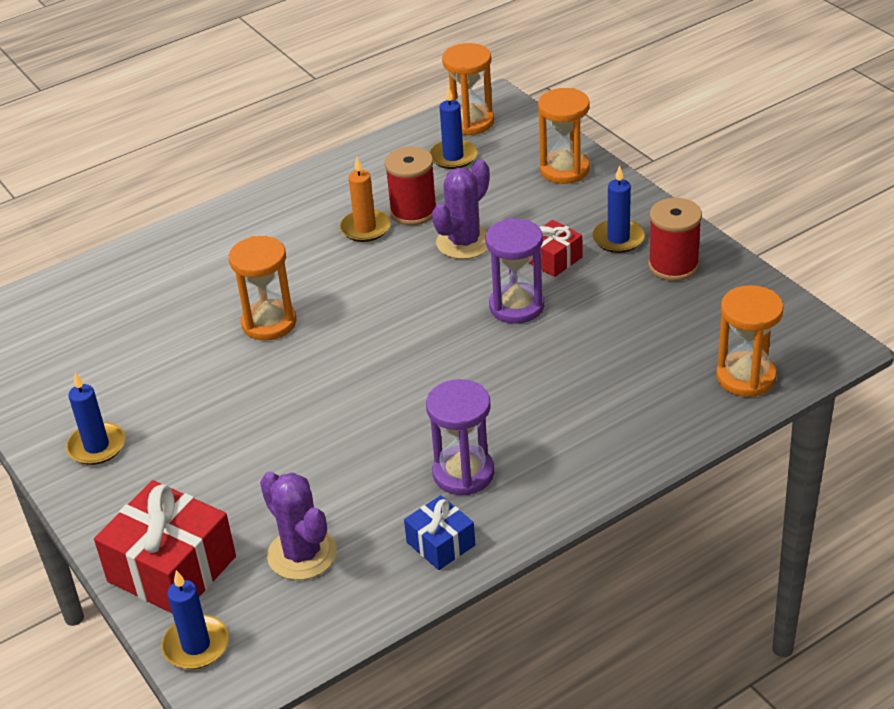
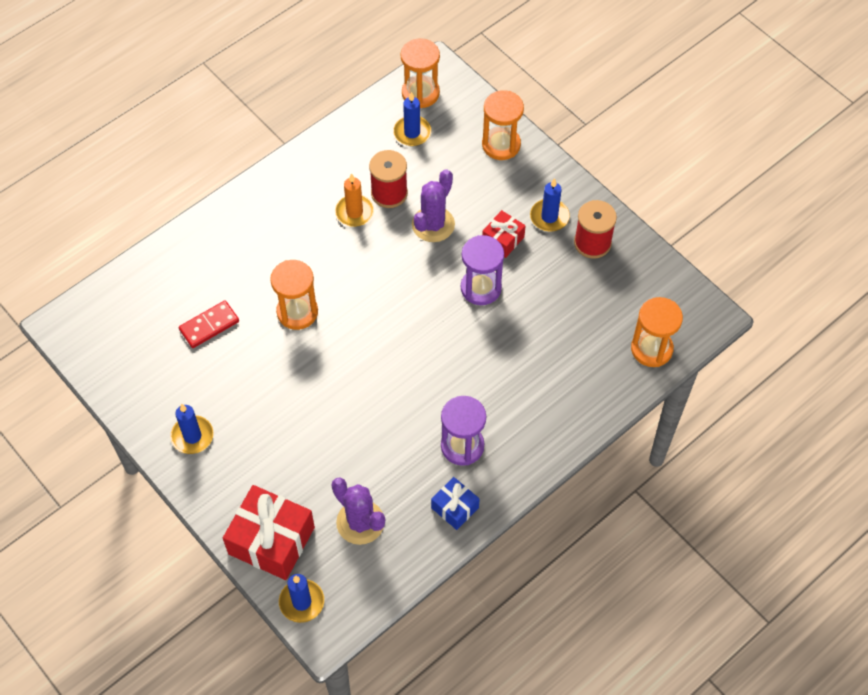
camera: 10 degrees left, 20 degrees up
(152, 333) = (209, 326): none -> red domino

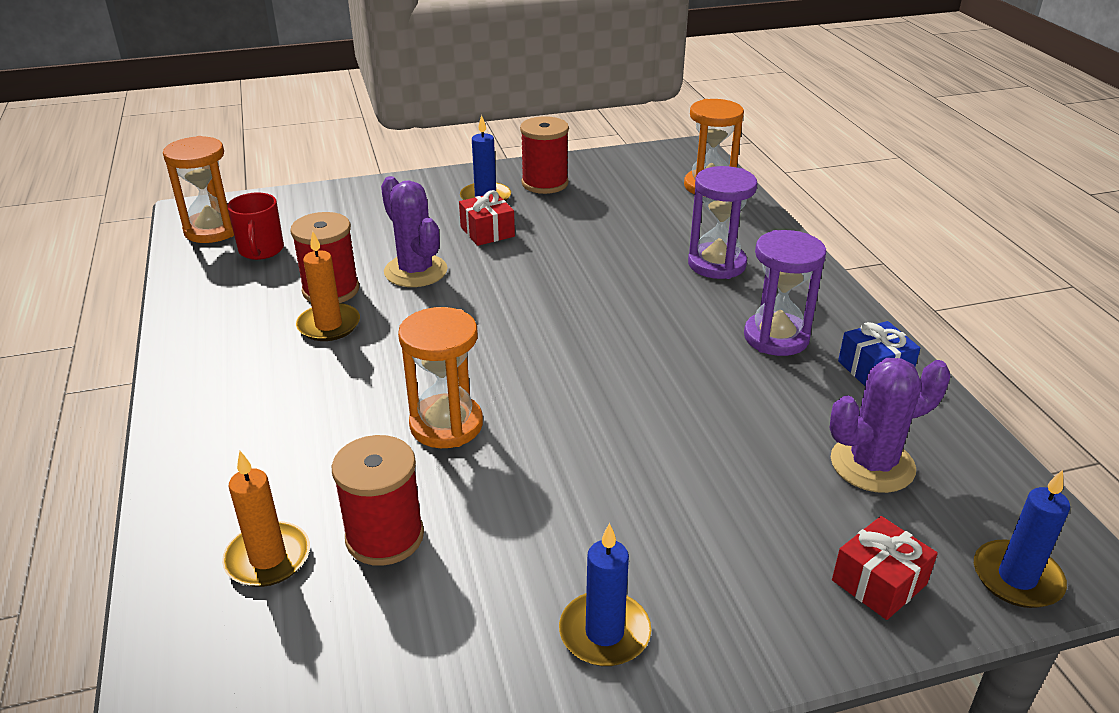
camera: 65 degrees left, 25 degrees down
(177, 288) = (268, 558): none -> orange candle
(209, 326) = (385, 537): red domino -> red spool
(271, 540) = (879, 582): red gift -> red gift, size x0.54
(412, 132) = (261, 250): blue candle -> red mug
(481, 288) = (543, 263): purple hourglass -> purple hourglass (716, 264)
(501, 145) = (354, 200): orange hourglass -> none

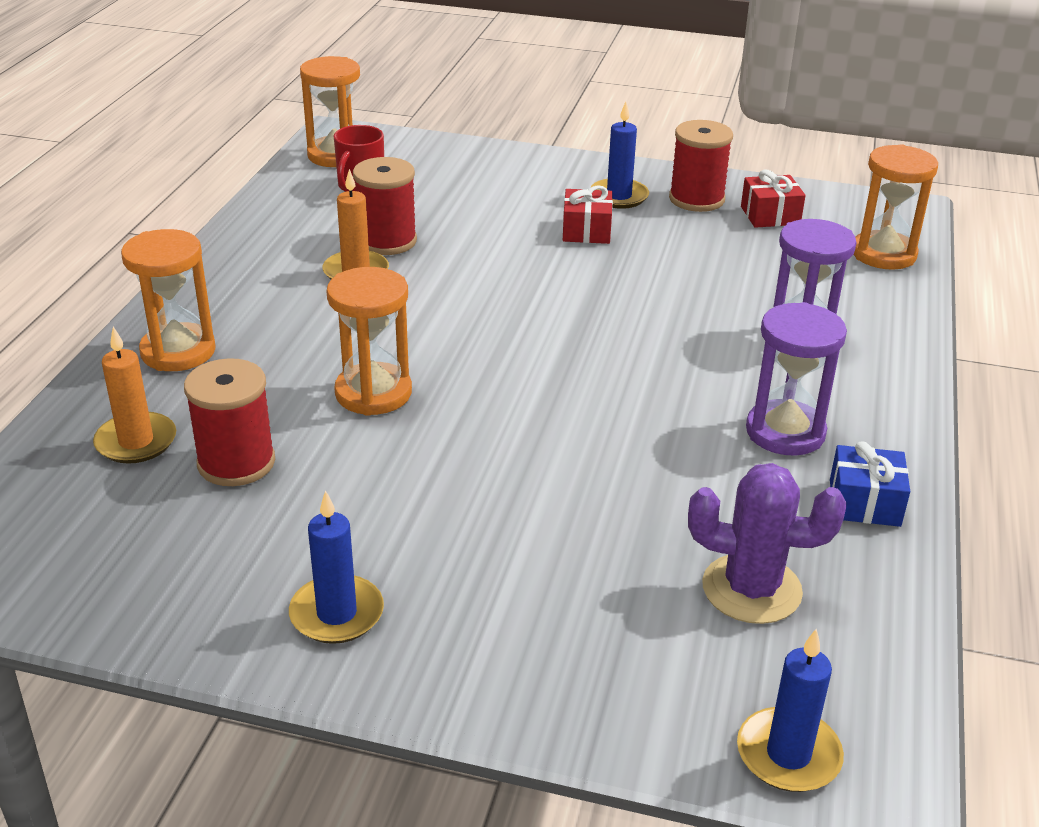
camera: 30 degrees right, 0 degrees up
(228, 455) = (178, 351): none -> orange hourglass
(415, 271) = (479, 247): purple cactus -> none
(879, 582) = (634, 691): red gift -> red gift (770, 215)

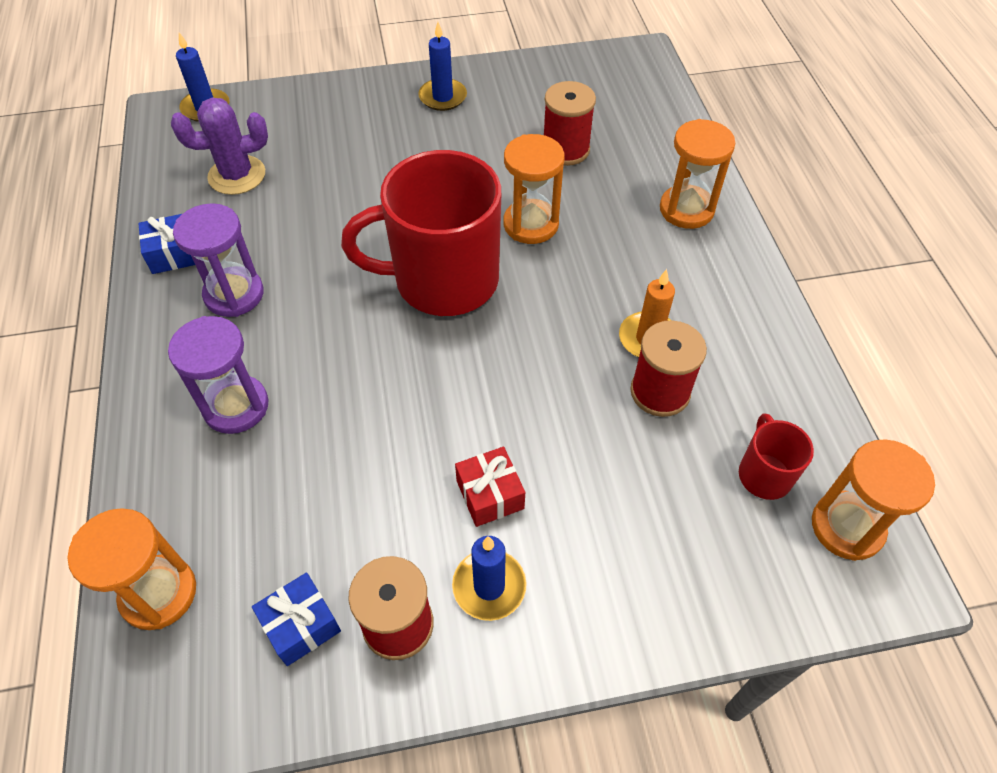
camera: 155 degrees right, 20 degrees up
(136, 442) = (633, 142): orange candle -> none
(523, 372) = (443, 280): none -> red mug
(770, 215) = (301, 625): red gift -> blue gift

